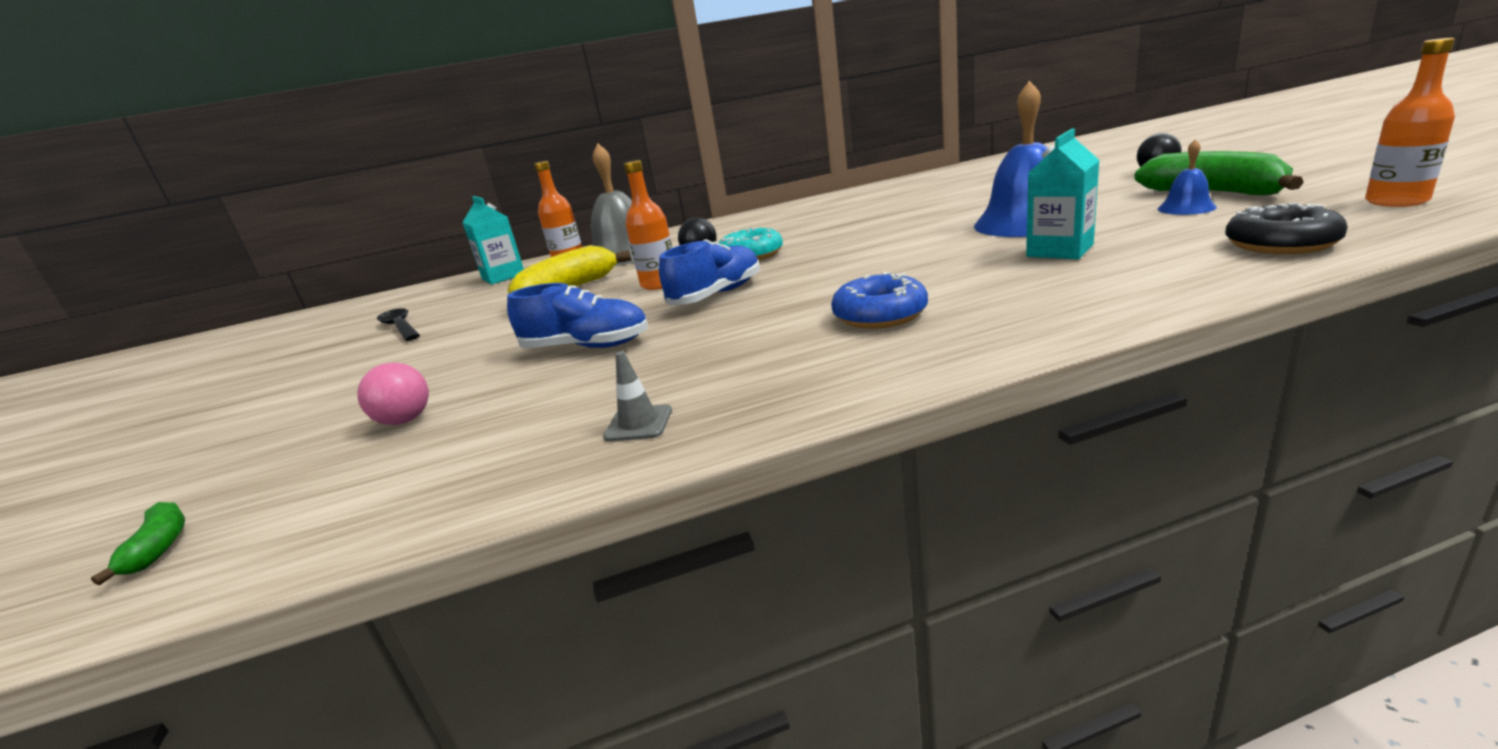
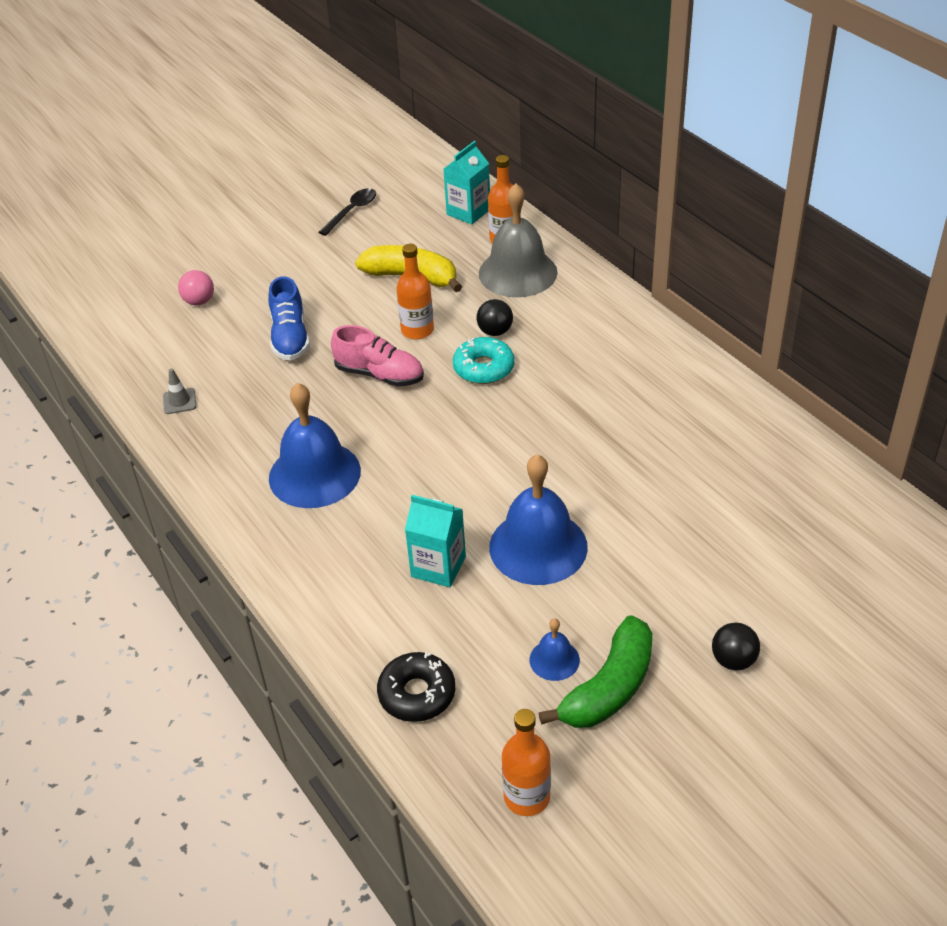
camera: 70 degrees right, 20 degrees up
(159, 547) = (96, 284): green banana -> none
(717, 295) = (379, 375): blue shoe -> pink shoe
(880, 315) = (314, 474): blue donut -> blue bell

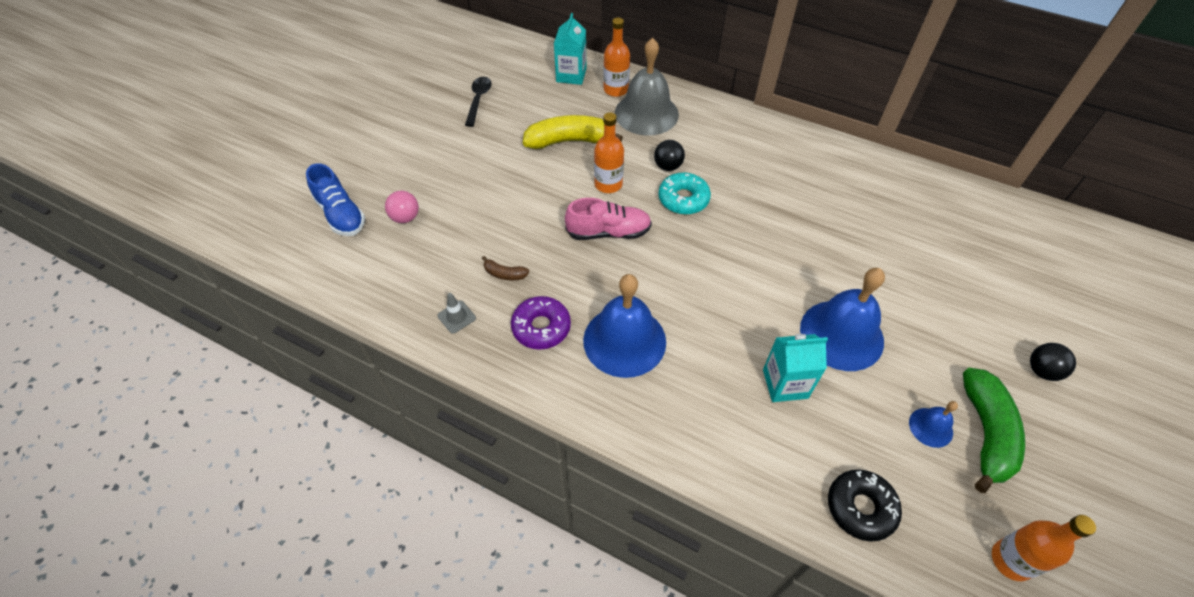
camera: 30 degrees left, 10 degrees up
(247, 436) = (541, 327): none -> purple donut
(250, 379) = (505, 274): none -> brown banana
(290, 337) = (510, 224): blue shoe -> blue shoe (341, 214)

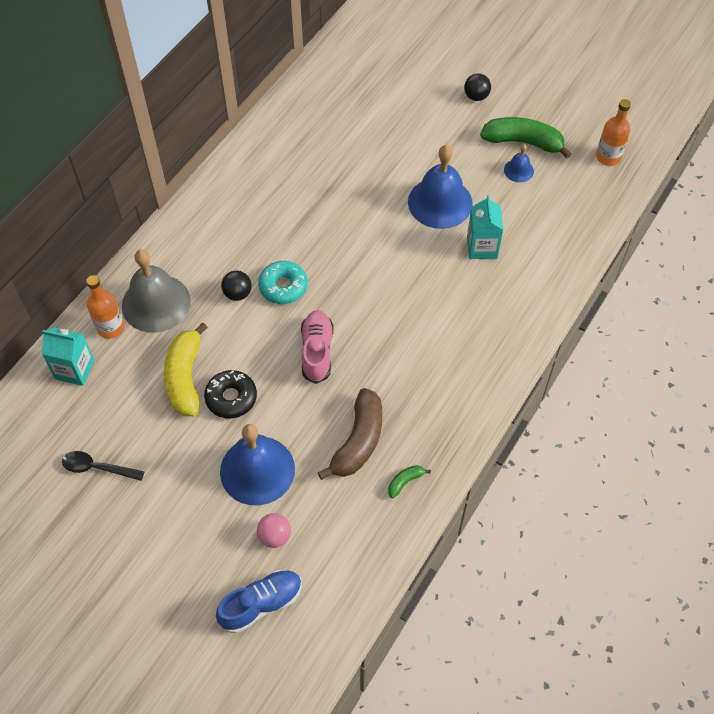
camera: 85 degrees left, 5 degrees up
(456, 317) = (405, 482): grey traffic cone -> green banana
(505, 274) = (358, 441): brown banana -> brown banana, size x2.21
(541, 327) = (421, 412): purple donut -> none
(608, 184) = (254, 346): orange bottle -> none
(624, 340) = (438, 350): blue bell -> blue bell (257, 470)
(860, 508) = (577, 224): black donut -> black donut (231, 398)

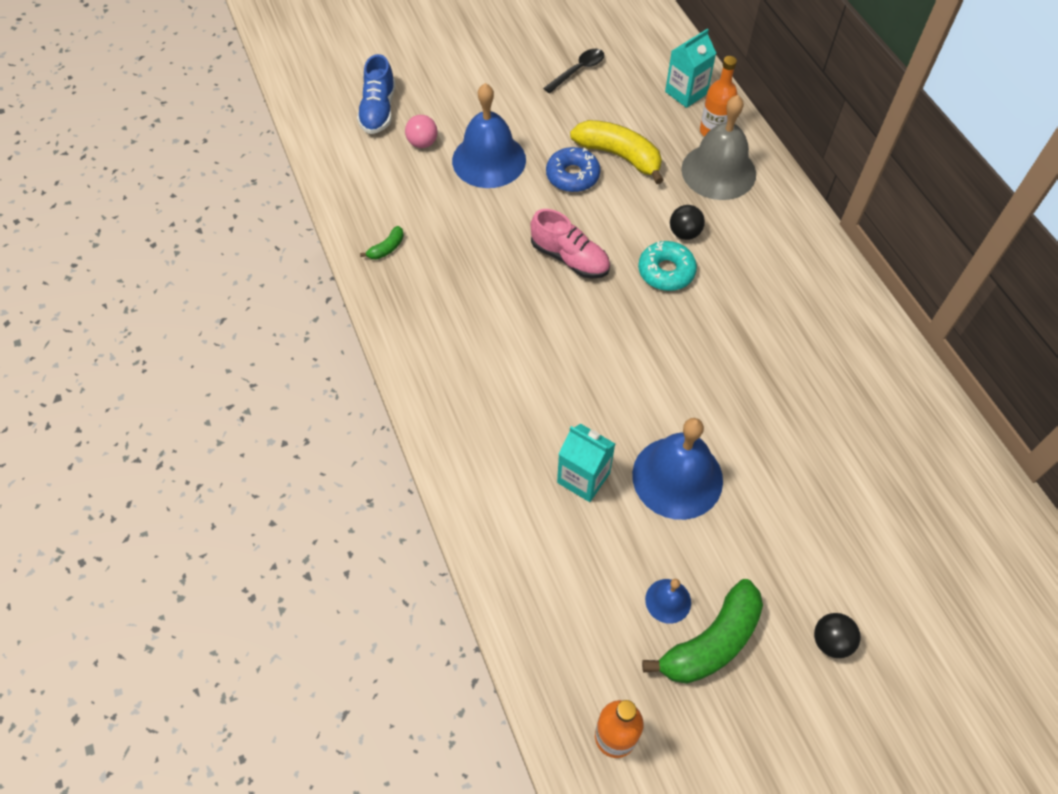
camera: 125 degrees right, 0 degrees up
(231, 398) = (572, 176): black donut -> blue donut
(358, 441) = (453, 238): brown banana -> none
(405, 482) = (387, 248): green banana -> green banana turned 45 degrees clockwise

